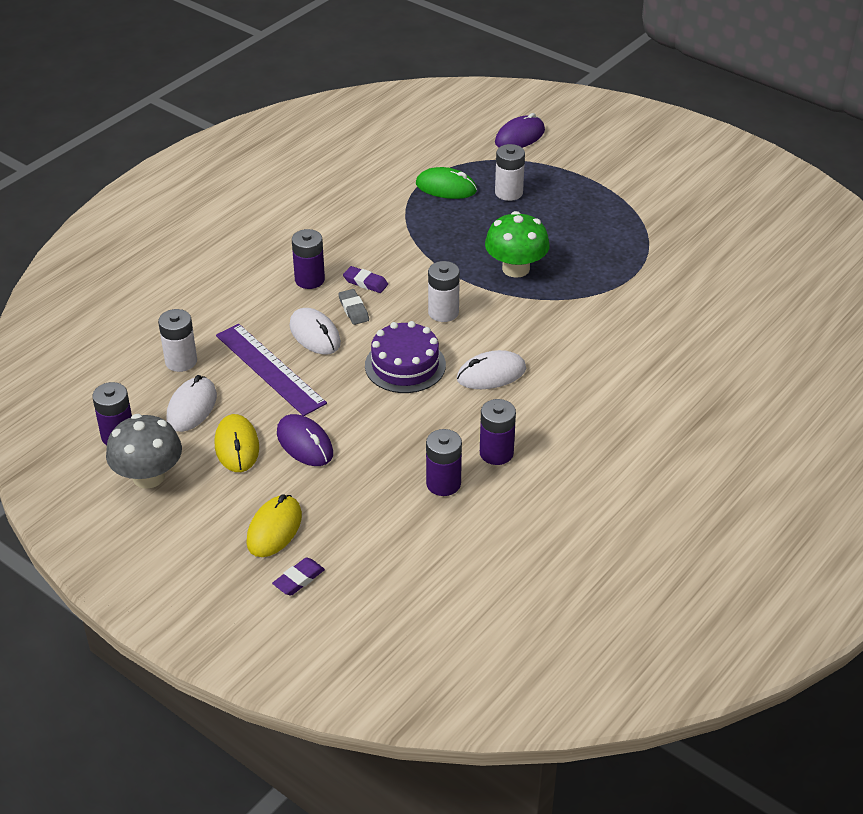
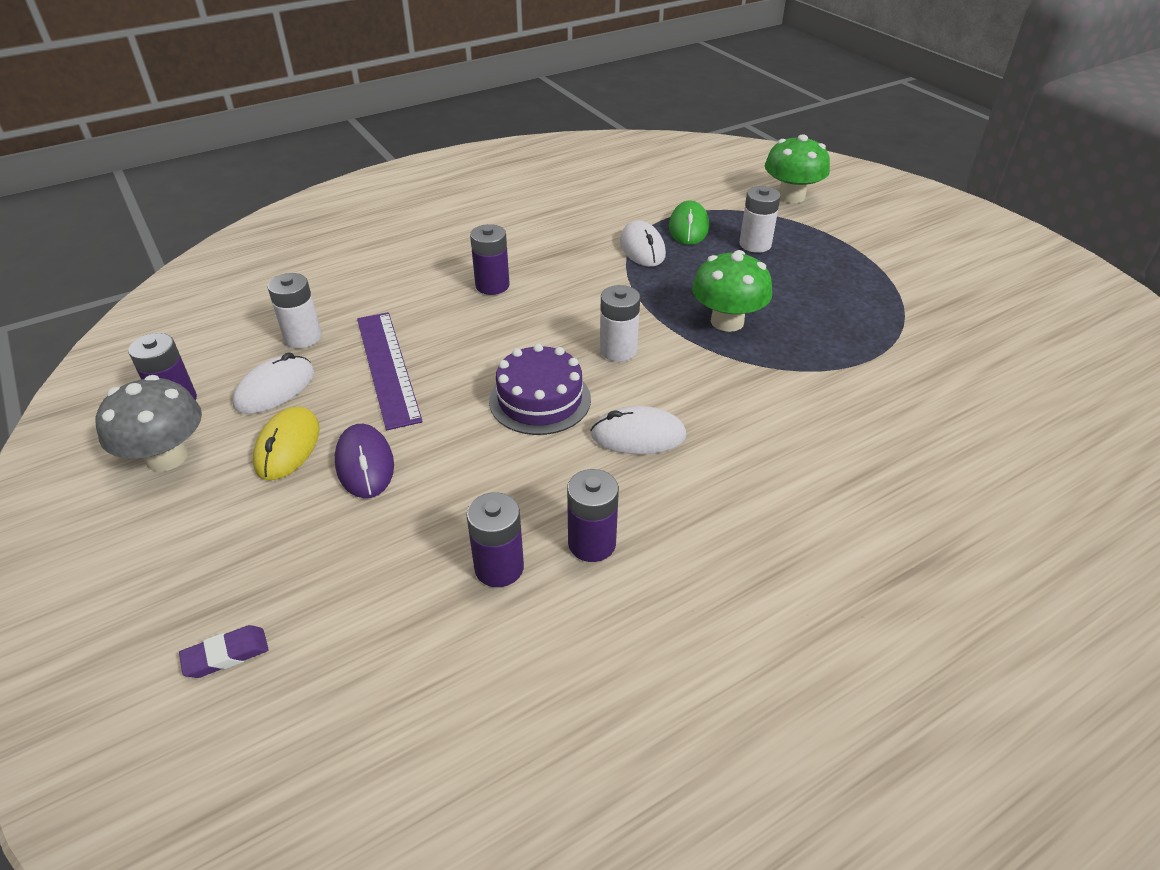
camera: 20 degrees right, 0 degrees up
(274, 529) = (250, 568): yellow mouse -> none
(315, 334) = (460, 342): white mouse -> white mouse (642, 248)
(353, 309) = (519, 325): grey eraser -> none
(365, 282) = (549, 300): purple eraser -> none
(446, 187) = (688, 227): green mouse -> green mouse turned 60 degrees clockwise
(519, 137) = (791, 196): purple mouse -> green mushroom

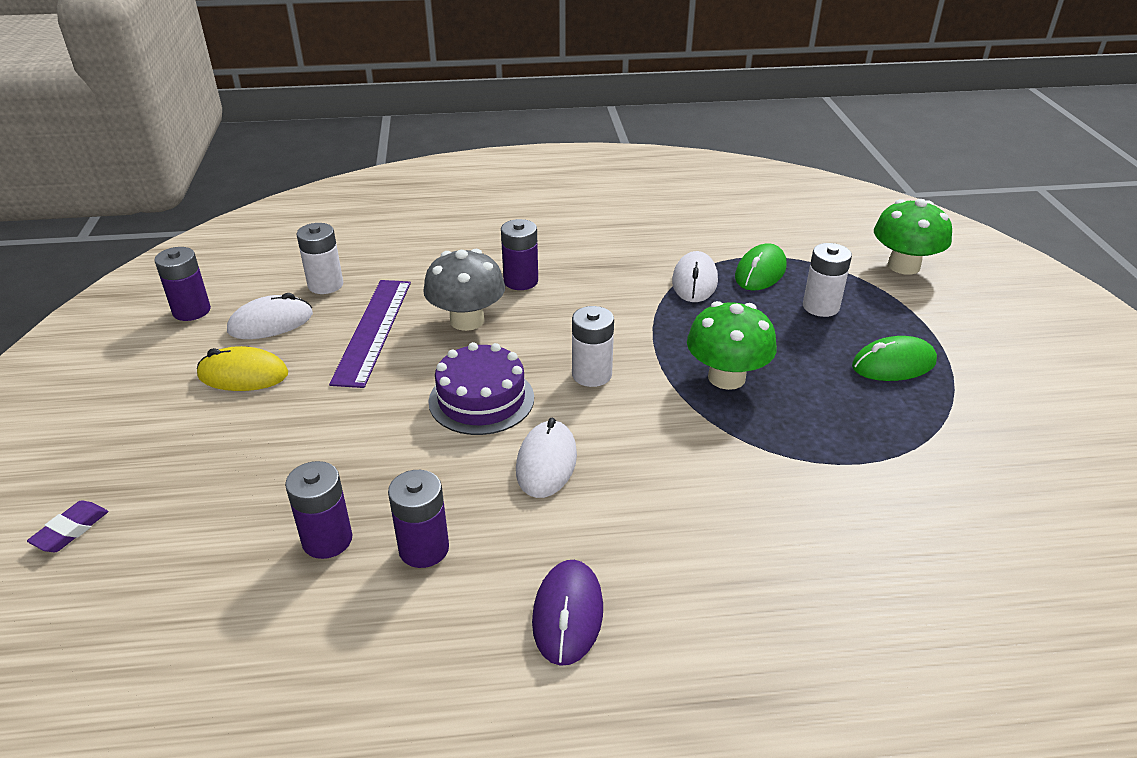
camera: 25 degrees right, 5 degrees down
(167, 457) = (151, 354): grey mushroom -> grey mushroom (467, 320)
(226, 655) = (70, 530): purple eraser -> purple eraser turned 60 degrees counterclockwise
(288, 447) = (243, 375): yellow mouse -> yellow mouse turned 60 degrees clockwise
(365, 464) = (290, 410): purple mouse -> purple mouse (568, 614)
(638, 436) = (546, 462): white mouse -> white mouse turned 75 degrees clockwise
(840, 276) = (893, 364): none -> green mouse

